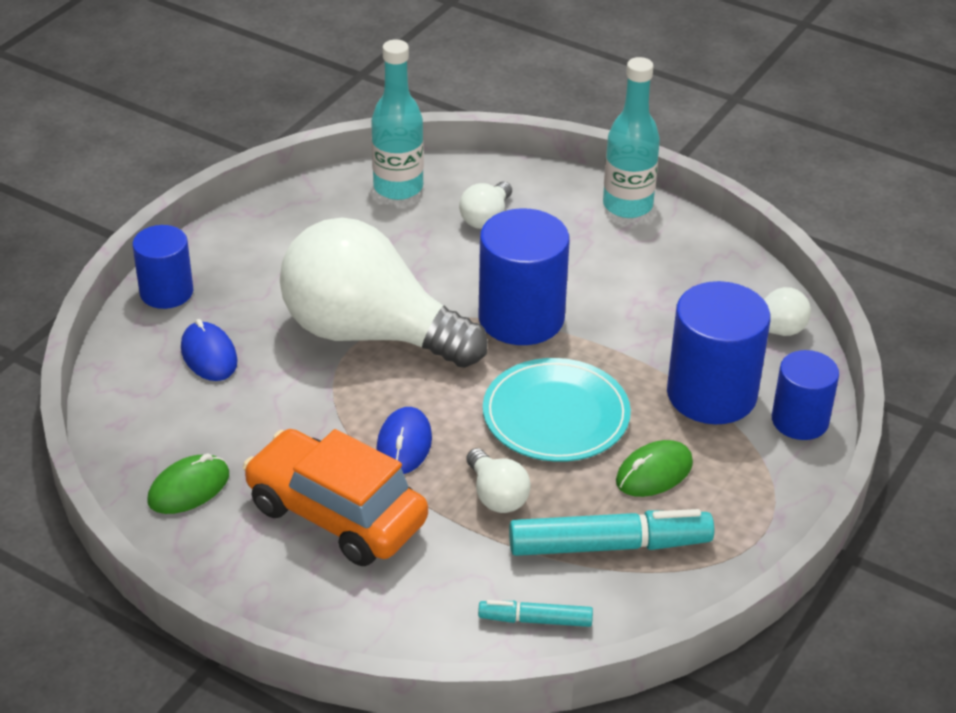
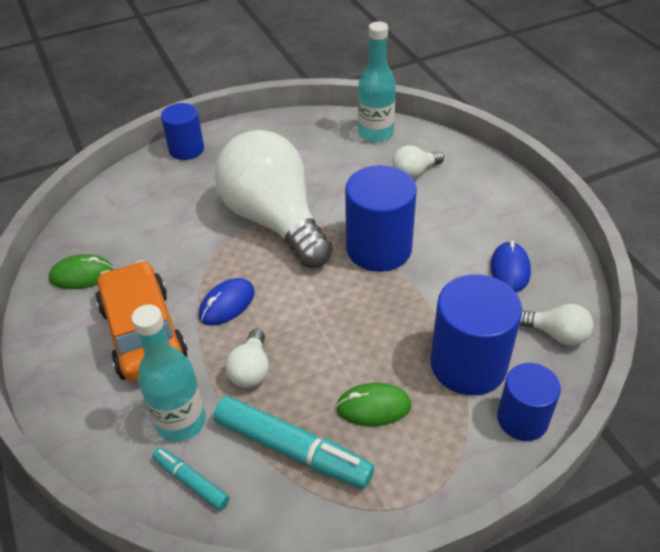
camera: 35 degrees right, 5 degrees up
(209, 355) = (172, 196): blue mouse -> blue mouse (510, 269)
(556, 415) = (342, 328): turquoise plate -> none
(627, 205) = (519, 198): turquoise bottle -> turquoise bottle (181, 421)

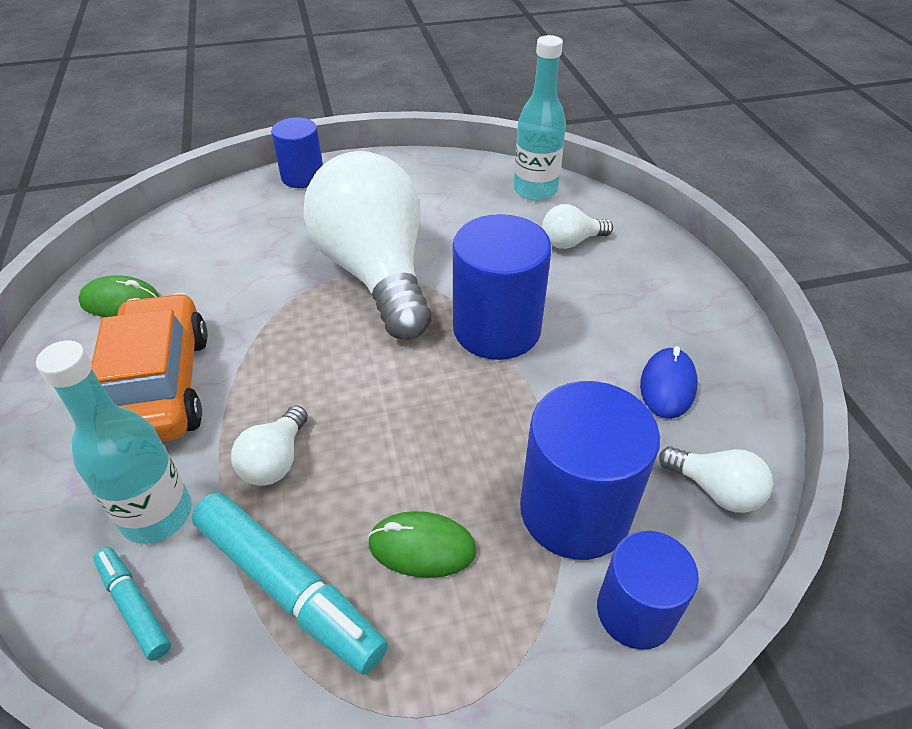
camera: 10 degrees right, 0 degrees up
(227, 304) = (278, 367): blue mouse -> none

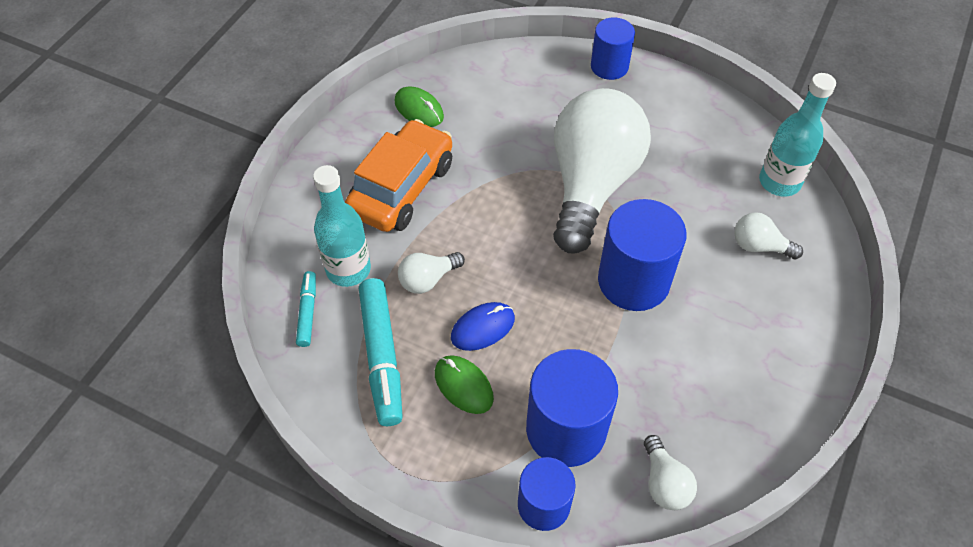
camera: 40 degrees right, 10 degrees up
(668, 386) = (709, 400): blue mouse -> blue mouse (483, 328)

